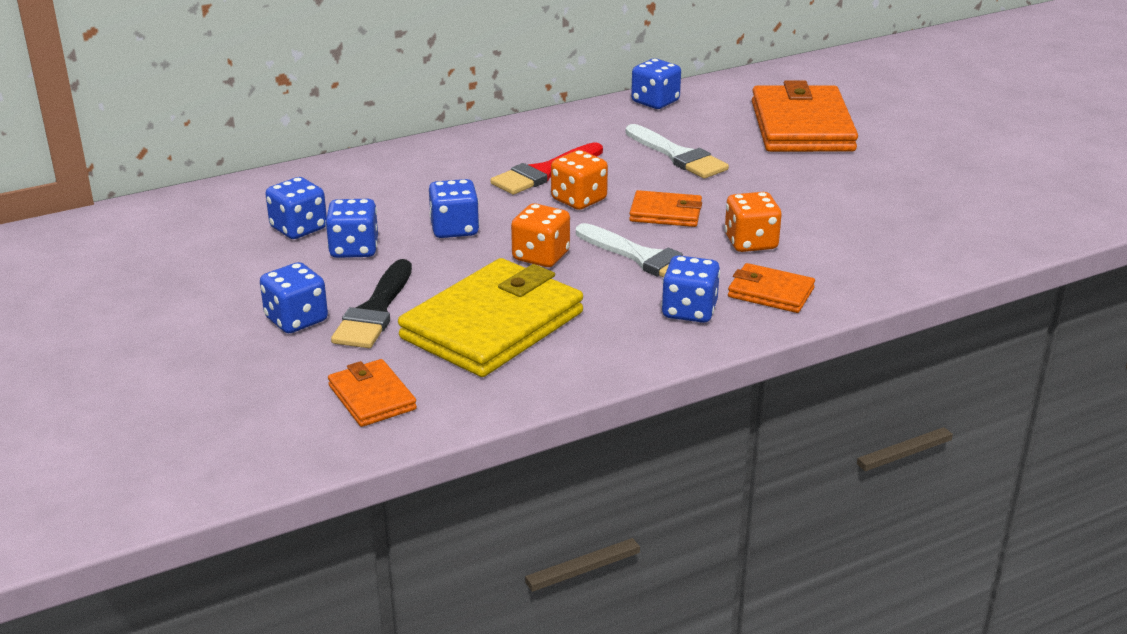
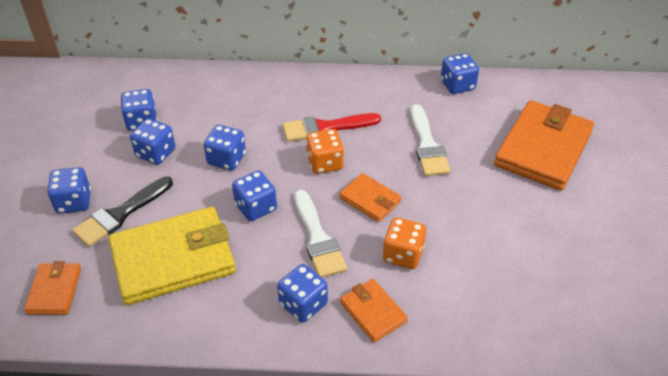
camera: 30 degrees right, 15 degrees up
(541, 256) = (256, 207): orange dice -> blue dice

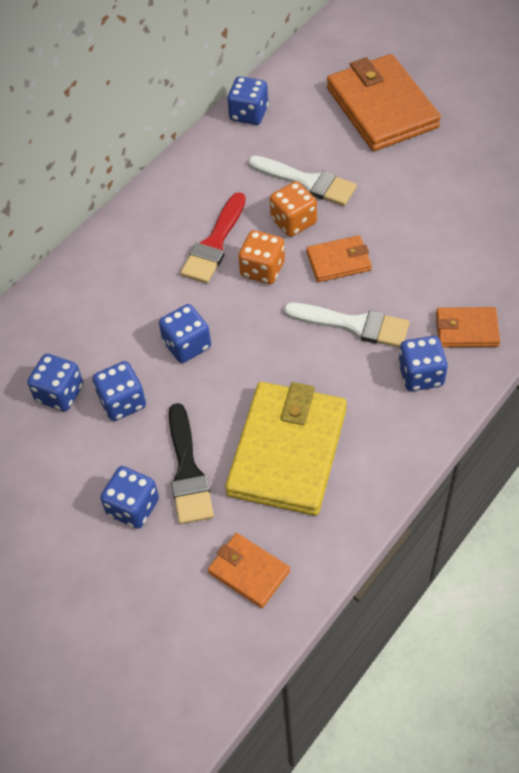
camera: 50 degrees left, 10 degrees up
(256, 207) = (274, 353): blue dice -> none
(403, 254) = (421, 274): orange dice -> orange dice (293, 221)

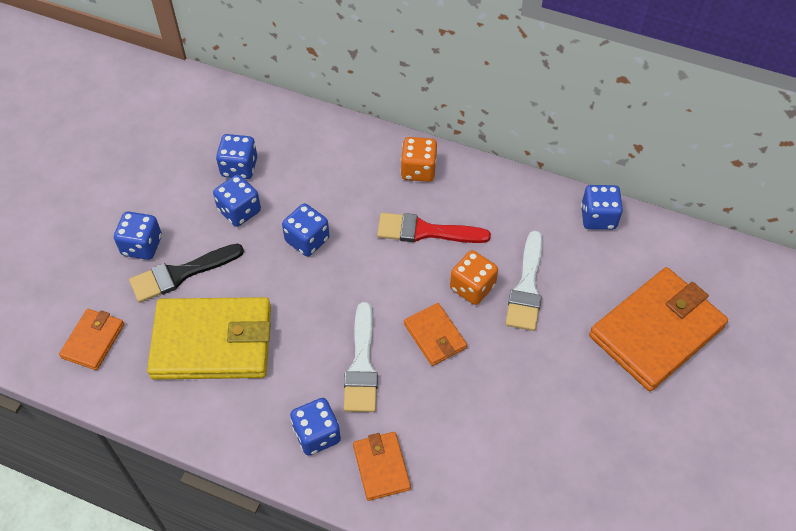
camera: 70 degrees right, 0 degrees up
(262, 269) = (406, 276): orange dice -> orange dice (418, 170)

